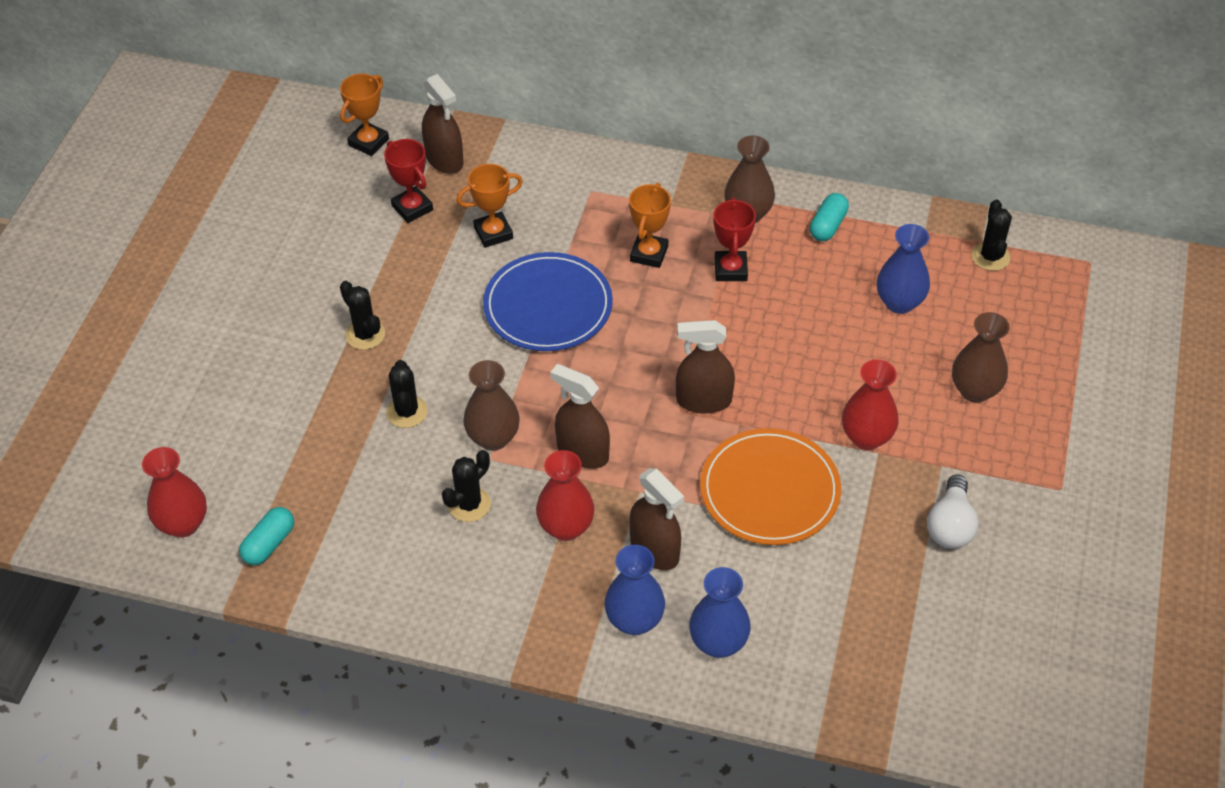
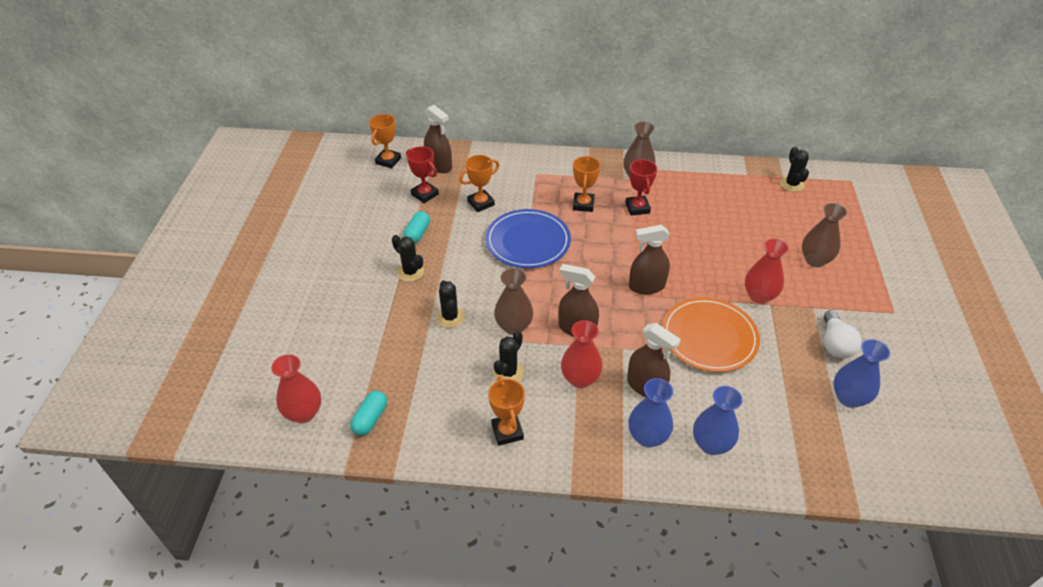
camera: 10 degrees left, 5 degrees down
(447, 587) = (507, 431): none -> orange trophy
(828, 226) = (688, 178): turquoise capsule -> turquoise capsule (417, 234)
(899, 302) = (748, 215): blue vase -> blue vase (848, 398)

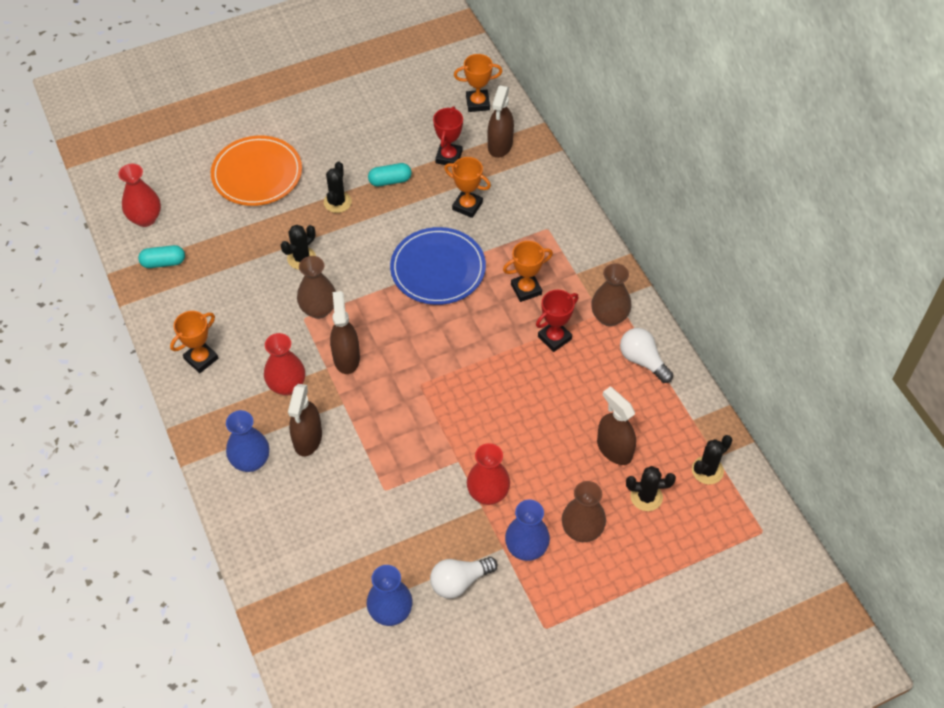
camera: 60 degrees right, 10 degrees up
(508, 372) = (264, 330): black cactus -> black cactus (646, 497)
(646, 286) = (438, 391): brown spray bottle -> brown spray bottle (614, 449)
(684, 176) = (642, 360): none -> white light bulb
(709, 337) = (401, 468): orange plate -> orange plate (257, 174)
(711, 444) = (269, 512): blue vase -> blue vase (526, 548)

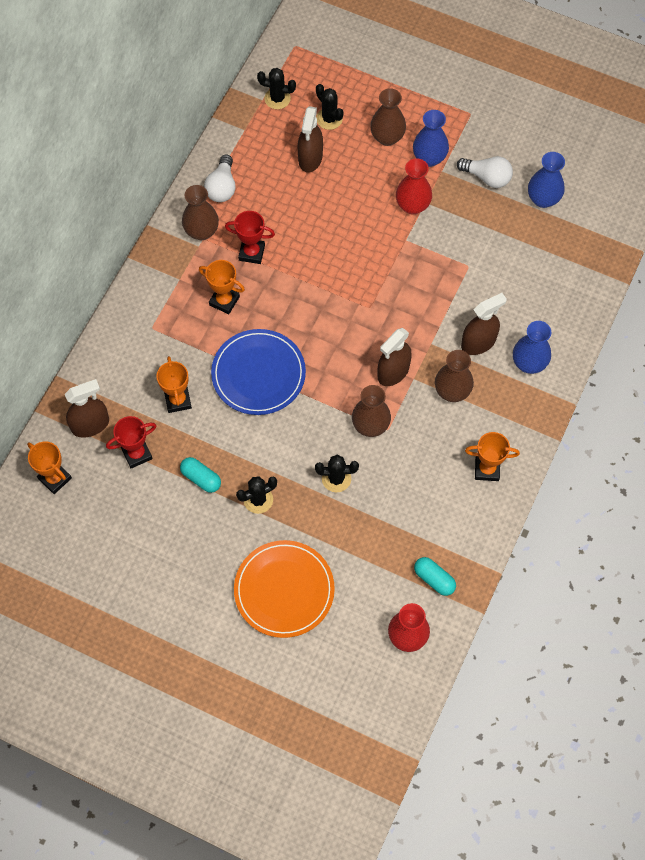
camera: 130 degrees left, 10 degrees up
(287, 385) = (452, 391): red vase -> brown vase

